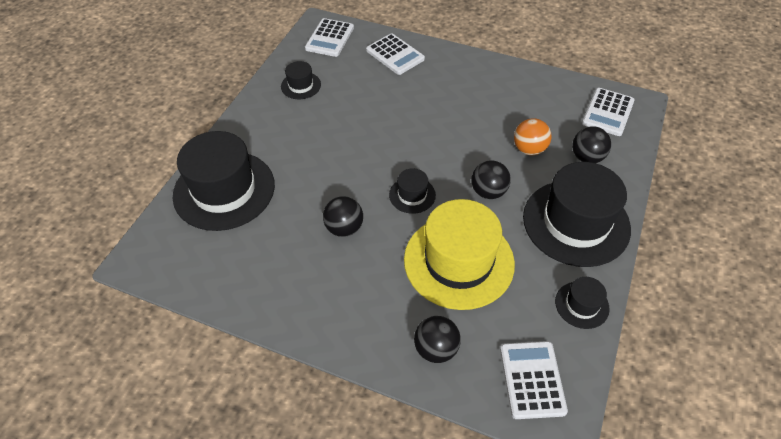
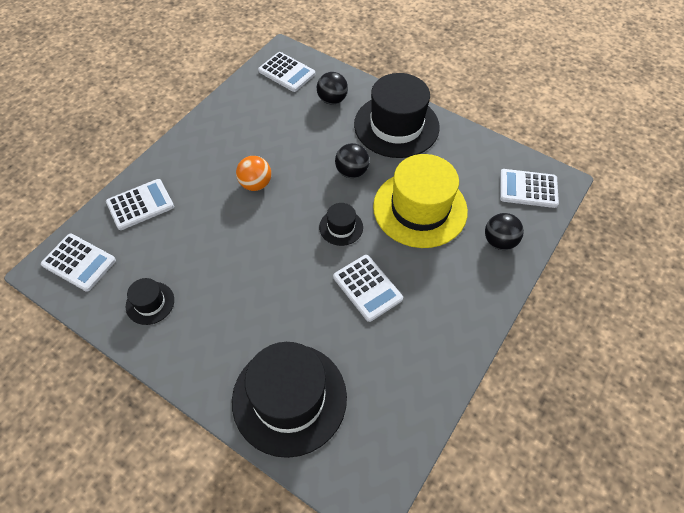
camera: 80 degrees left, 5 degrees up
(344, 228) = (367, 288): black ball -> white calculator
(529, 149) = (311, 133): orange ball -> orange ball (255, 184)
(582, 305) = (470, 144): black hat -> none

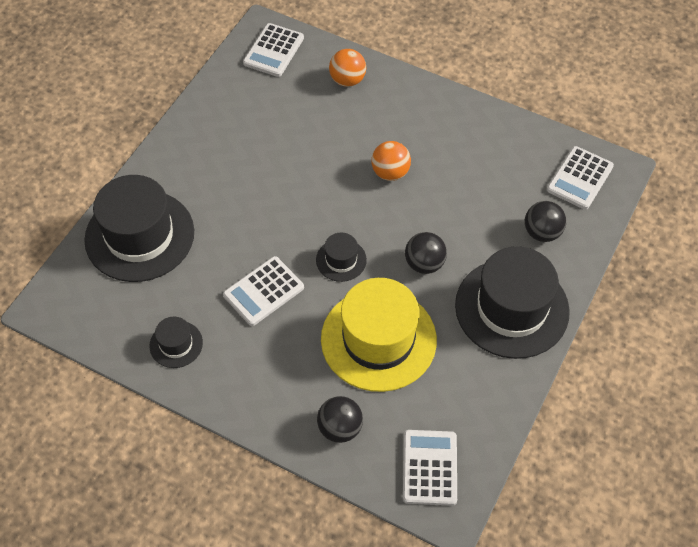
camera: 85 degrees right, 0 degrees up
(140, 205) = (347, 80): white calculator -> orange ball
(150, 303) = (233, 112): black hat -> black hat (176, 344)

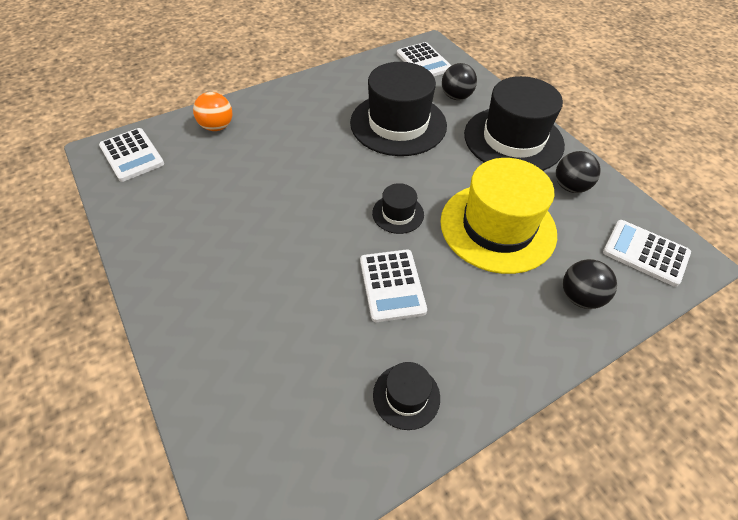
camera: 60 degrees left, 5 degrees down
(139, 235) = (237, 365): black hat -> black hat (398, 124)
(390, 172) = (334, 145): orange ball -> none
(424, 264) = (440, 166): black ball -> black ball (570, 187)

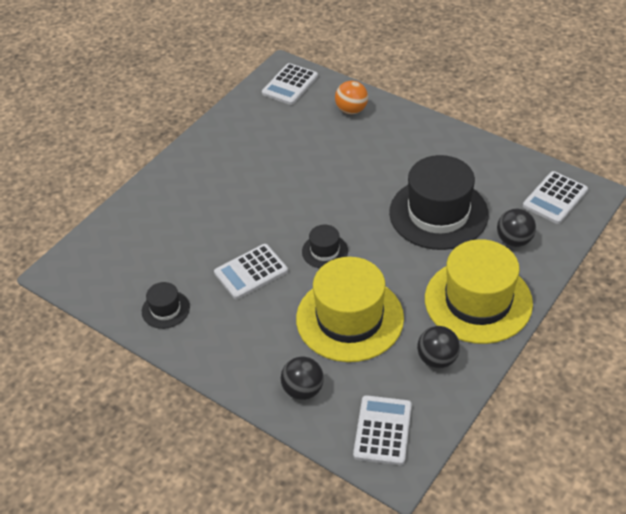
camera: 70 degrees right, 5 degrees down
(513, 139) = (478, 301): black hat -> yellow hat

